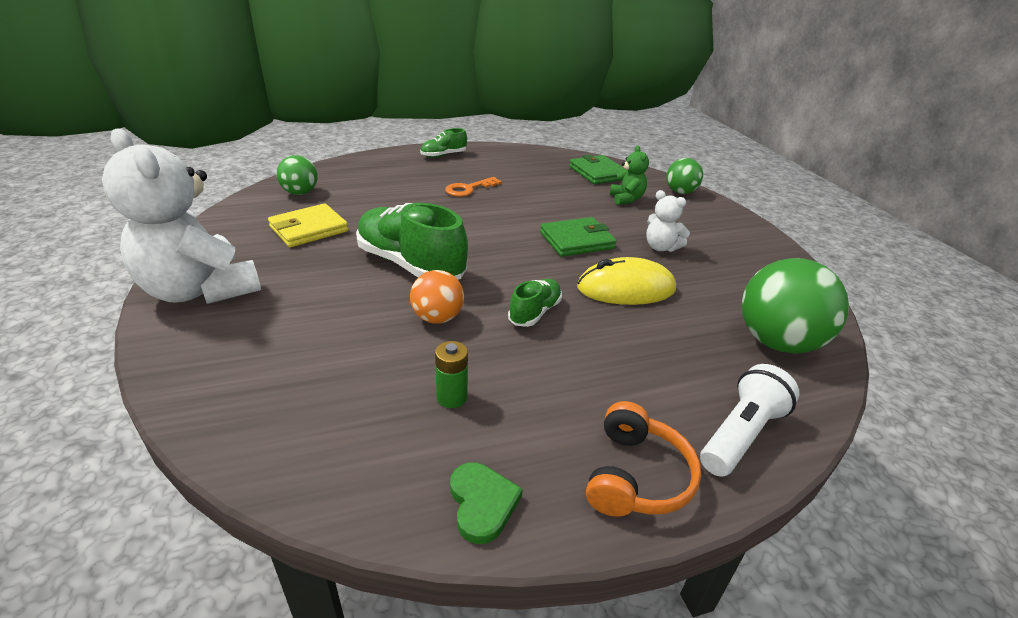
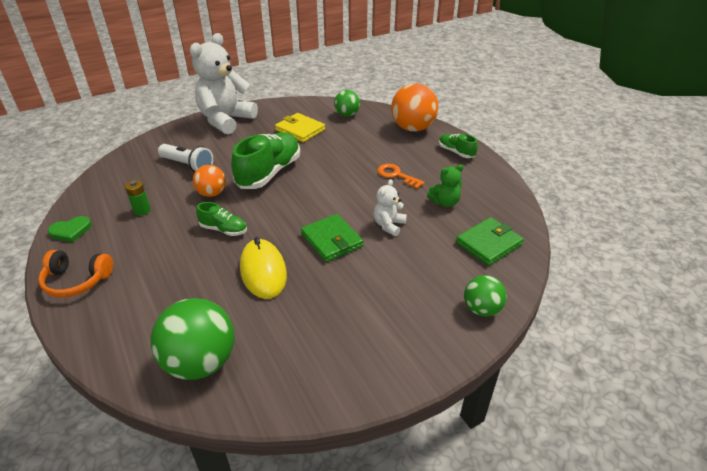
camera: 80 degrees right, 5 degrees up
(375, 164) = (412, 128): none -> orange ball
(626, 199) = (434, 266): green teddy bear -> green teddy bear (445, 202)
(661, 247) = (340, 292): white teddy bear -> white teddy bear (389, 225)
(740, 434) = (101, 328): white flashlight -> white flashlight (188, 165)

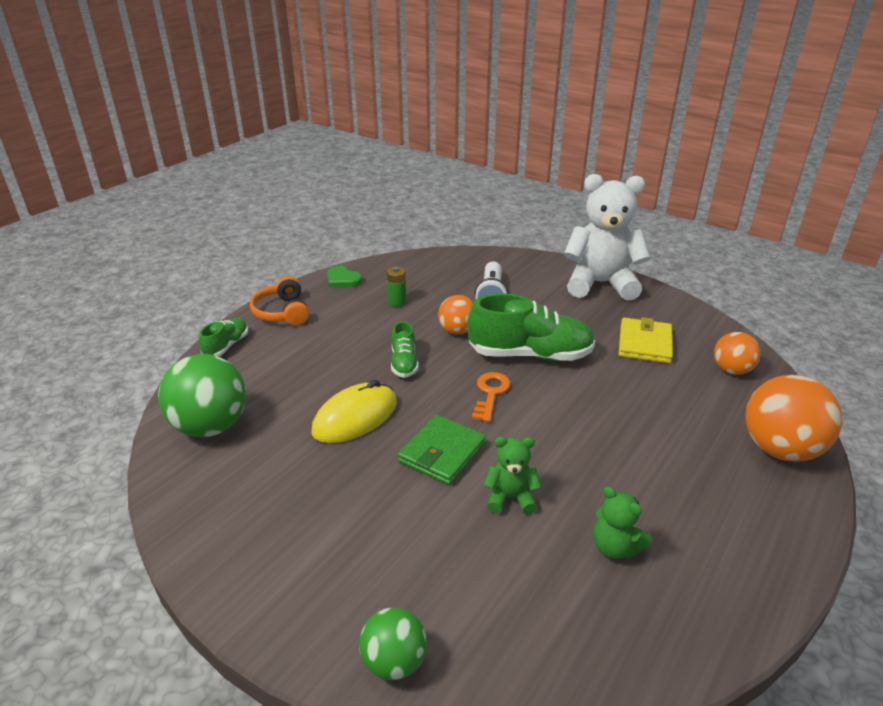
camera: 65 degrees right, 5 degrees down
(347, 115) = (731, 370): green ball -> orange ball
(389, 225) = (510, 498): white teddy bear -> green teddy bear
(396, 175) = (633, 469): orange key -> orange key (490, 393)
(456, 152) = (771, 524): green shoe -> green shoe (226, 346)
(488, 243) = (553, 635): green wallet -> none

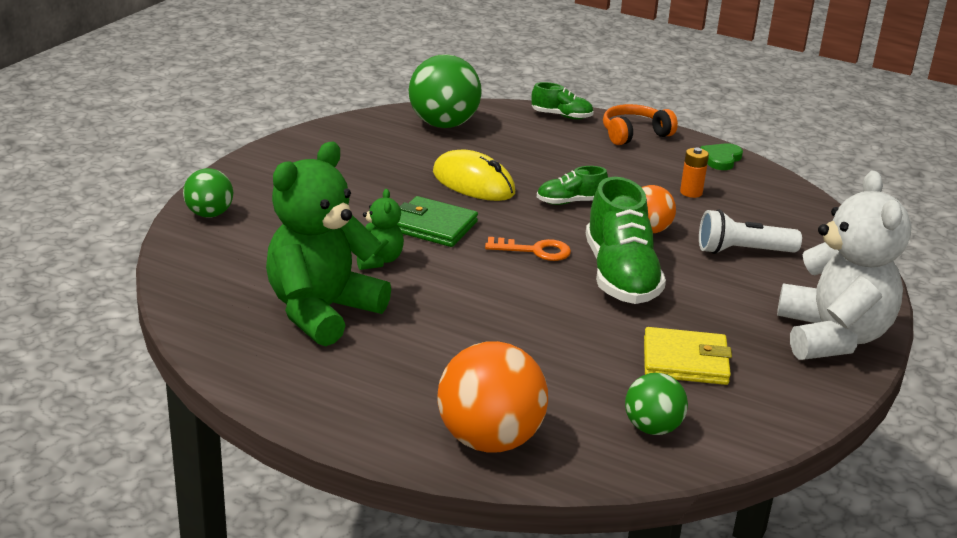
camera: 80 degrees right, 5 degrees down
(397, 302) = (691, 192): green battery -> orange battery
(615, 547) = (322, 312): green teddy bear -> green teddy bear, size x2.17
(731, 370) = (652, 428): orange ball -> green ball

